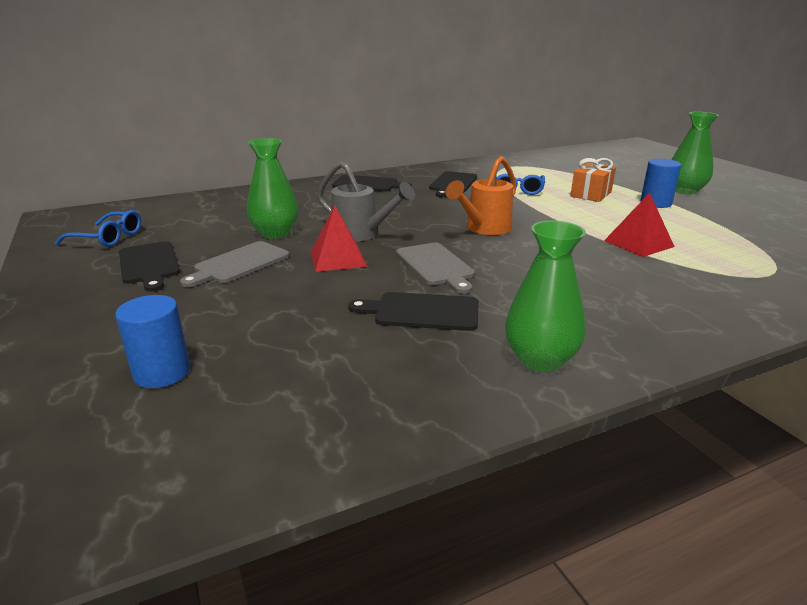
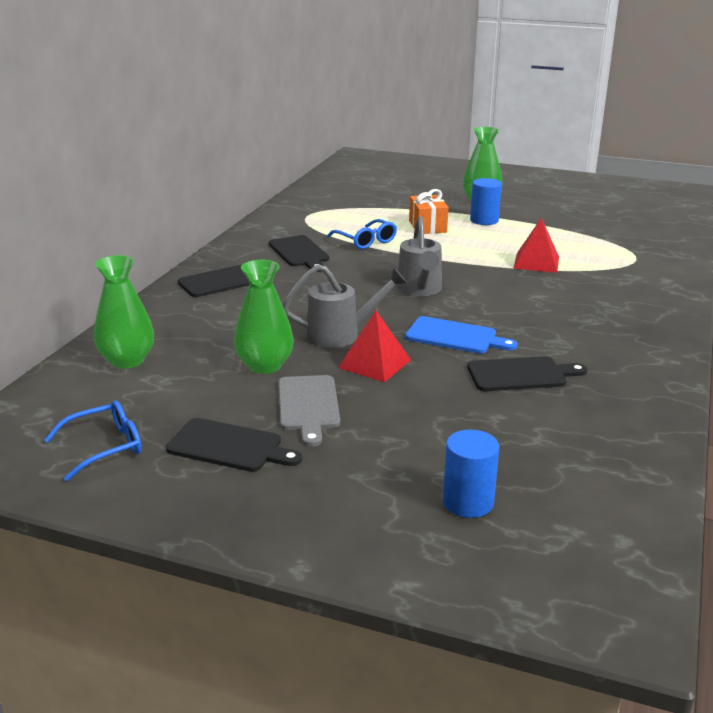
camera: 45 degrees left, 0 degrees up
(422, 312) = (520, 374): black cutting board -> black cutting board turned 150 degrees counterclockwise
(436, 266) = (455, 336): grey cutting board -> blue cutting board
(484, 228) = (420, 290): orange watering can -> grey watering can
(540, 359) = (636, 370): green vase -> green vase (127, 360)

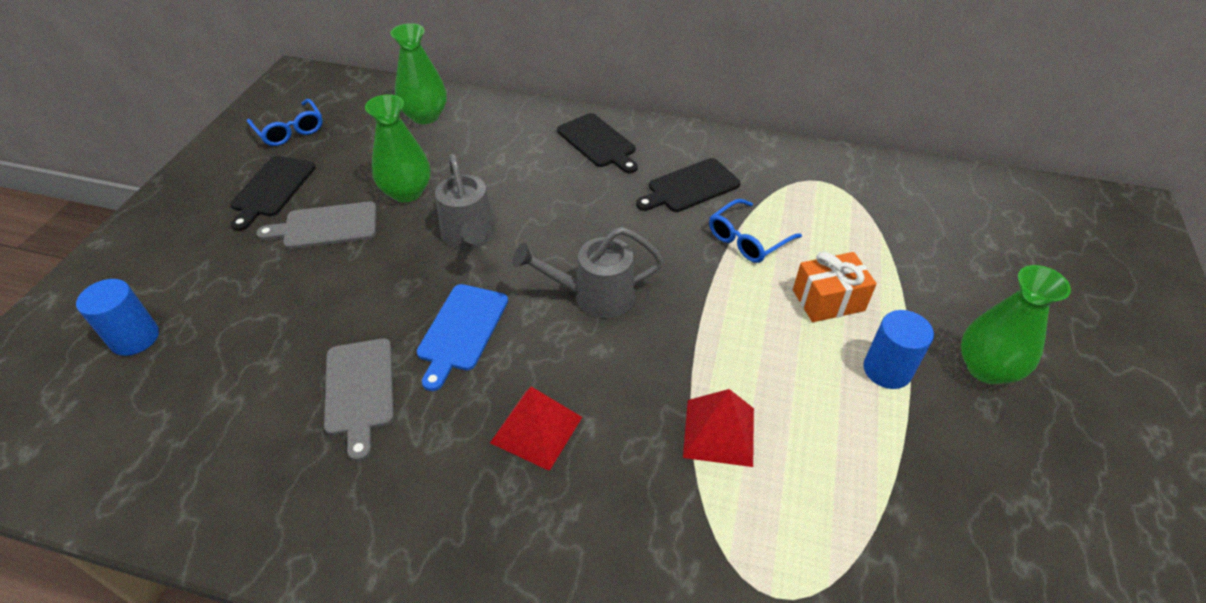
camera: 85 degrees right, 20 degrees up
(374, 363) = (402, 265): red pyramid -> red pyramid (536, 429)
(520, 374) = (360, 390): black cutting board -> grey cutting board

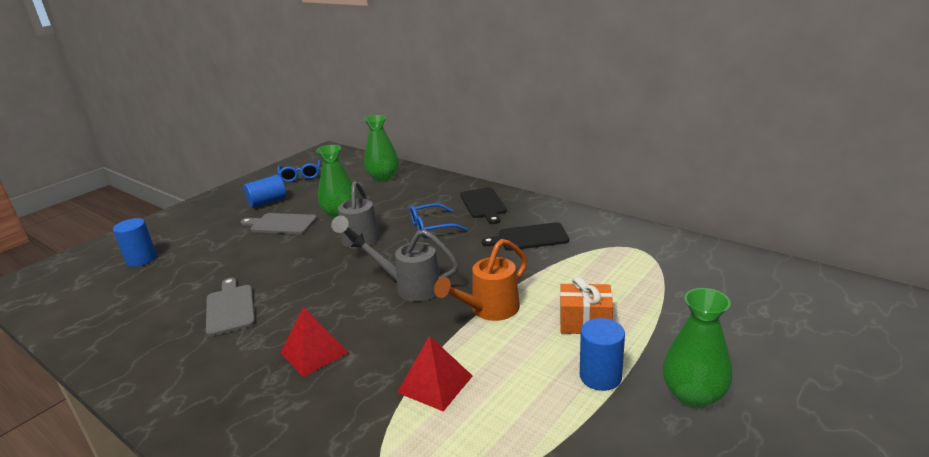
camera: 25 degrees right, 20 degrees down
(272, 189) = (267, 202): black cutting board -> blue cylinder
(360, 390) = (230, 308): grey cutting board -> grey cutting board turned 150 degrees clockwise
(461, 330) = (313, 290): blue cutting board -> none
(712, 308) = (490, 310): none -> orange watering can
(747, 240) = (548, 274): blue glasses -> blue glasses (431, 227)

